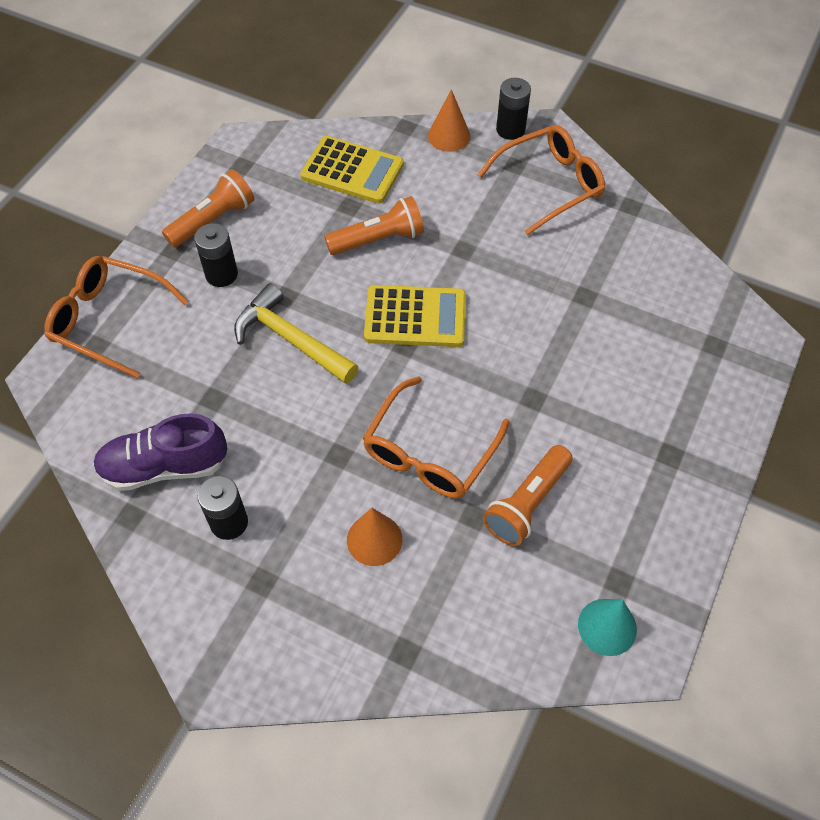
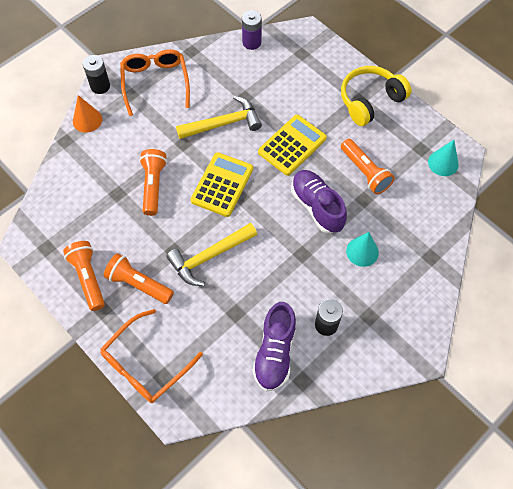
camera: 70 degrees left, 5 degrees up
(221, 274) = (138, 284): black battery -> orange flashlight
(352, 171) = (88, 183): yellow calculator -> yellow calculator (292, 145)
(374, 539) = (362, 251): orange cone -> turquoise cone
(430, 451) = (317, 207): orange glasses -> purple shoe
(522, 285) = (223, 123): none -> yellow hammer
(677, 472) = (370, 101): none -> yellow headphones
(694, 273) = (251, 42): none -> purple battery

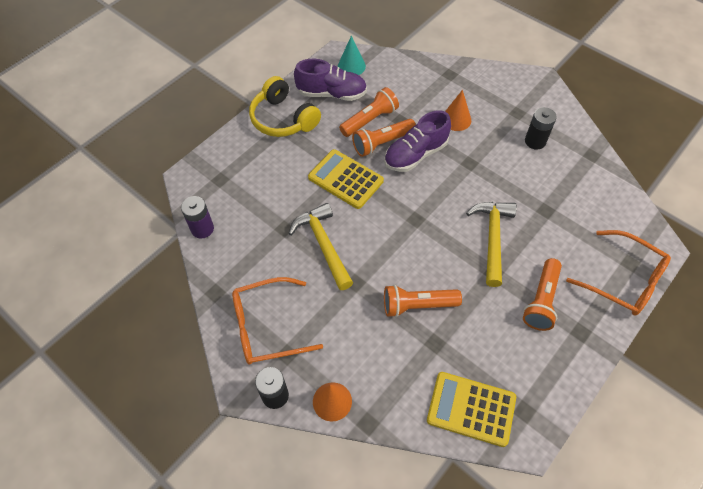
camera: 95 degrees left, 5 degrees down
(88, 278) = (549, 354): orange flashlight -> orange flashlight (382, 143)
(209, 257) = (492, 239): yellow hammer -> yellow hammer turned 135 degrees counterclockwise
(222, 185) = (404, 237): yellow calculator -> yellow calculator (471, 409)
(275, 353) = (574, 176): purple shoe -> purple shoe (332, 94)
(362, 251) = (456, 119): turquoise cone -> orange cone

